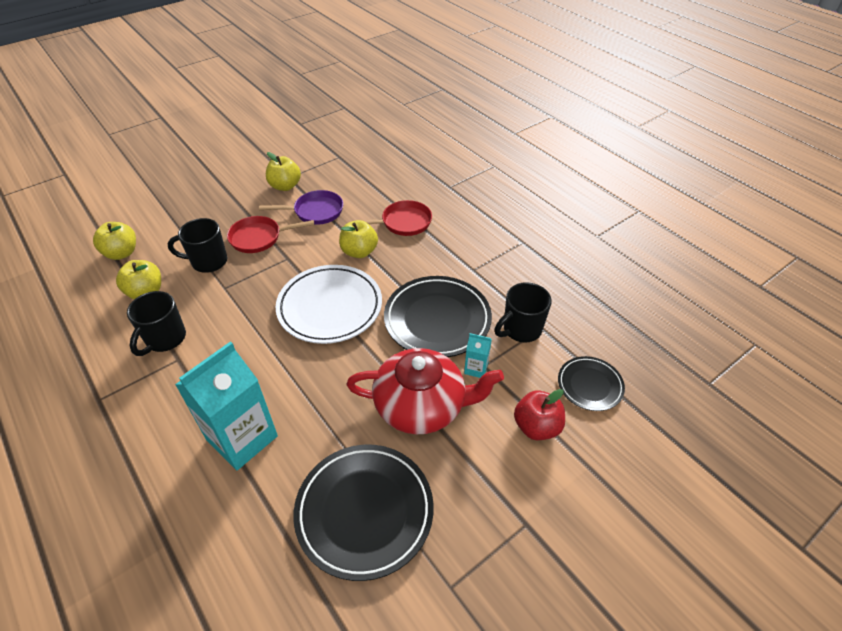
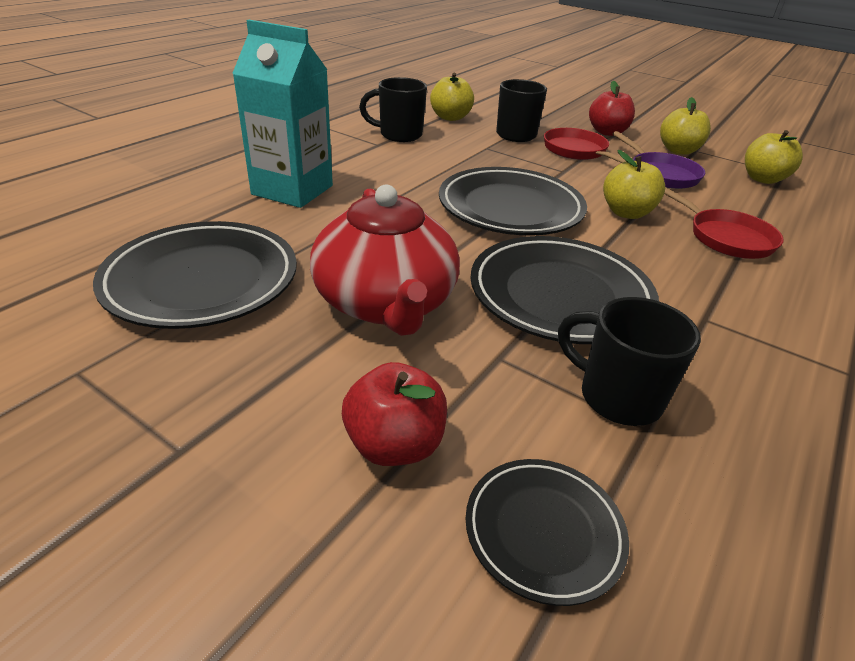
camera: 70 degrees right, 10 degrees down
(122, 253) = (489, 101): yellow apple -> yellow apple (762, 179)
(234, 207) = (607, 132): none -> red apple
(330, 307) = (510, 208): white plate -> black plate
(476, 368) = (487, 349): turquoise carton -> none

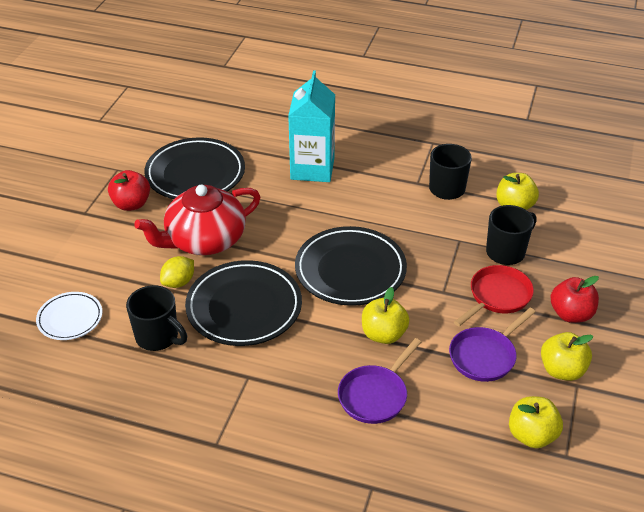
camera: 75 degrees right, 5 degrees up
(394, 444) = (103, 268): red apple -> red apple (131, 204)
(480, 348) = (178, 282): none -> yellow lemon
(543, 531) = (70, 318): black plate -> white plate
(617, 397) = (158, 337): black mug -> black mug turned 105 degrees clockwise
(725, 237) = (375, 395): red pan -> purple pan

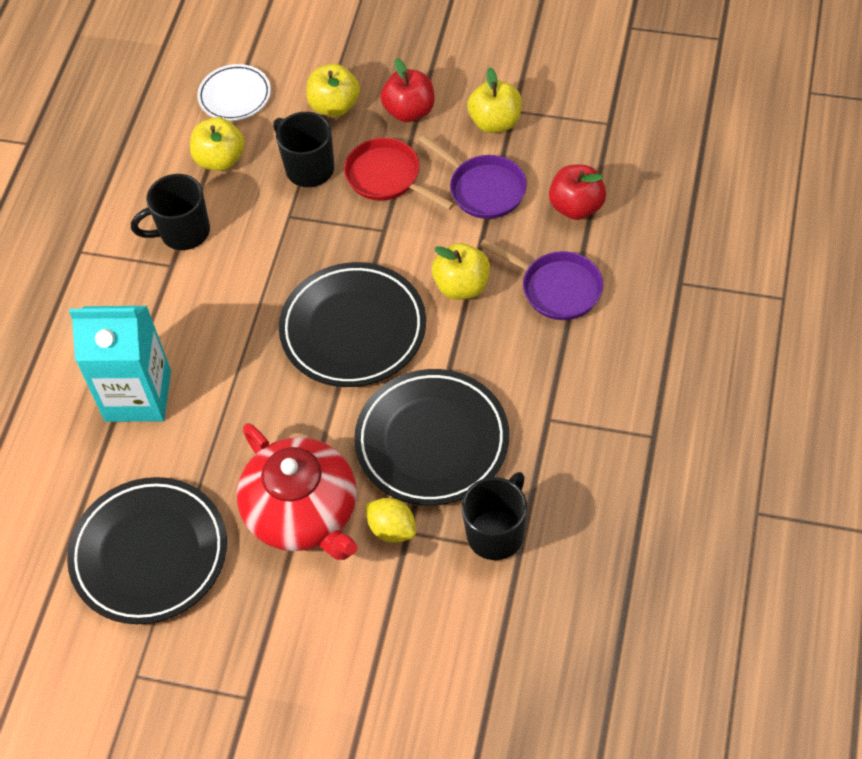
camera: 90 degrees left, 15 degrees up
(70, 318) = (475, 654): white plate -> white plate (235, 96)
(131, 204) = (225, 632): red apple -> red apple (576, 207)
(532, 435) = (588, 150): yellow apple -> yellow apple (334, 106)

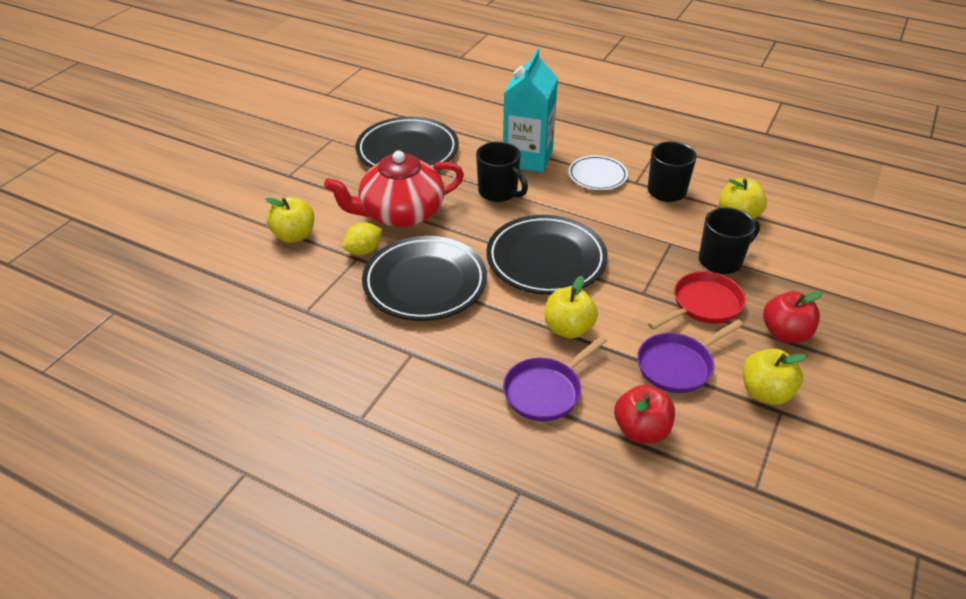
camera: 100 degrees right, 15 degrees down
(235, 96) = (810, 232): white plate -> white plate (597, 176)
(334, 106) = (795, 287): yellow apple -> yellow apple (294, 235)
(496, 533) = (328, 301): black mug -> black mug (499, 192)

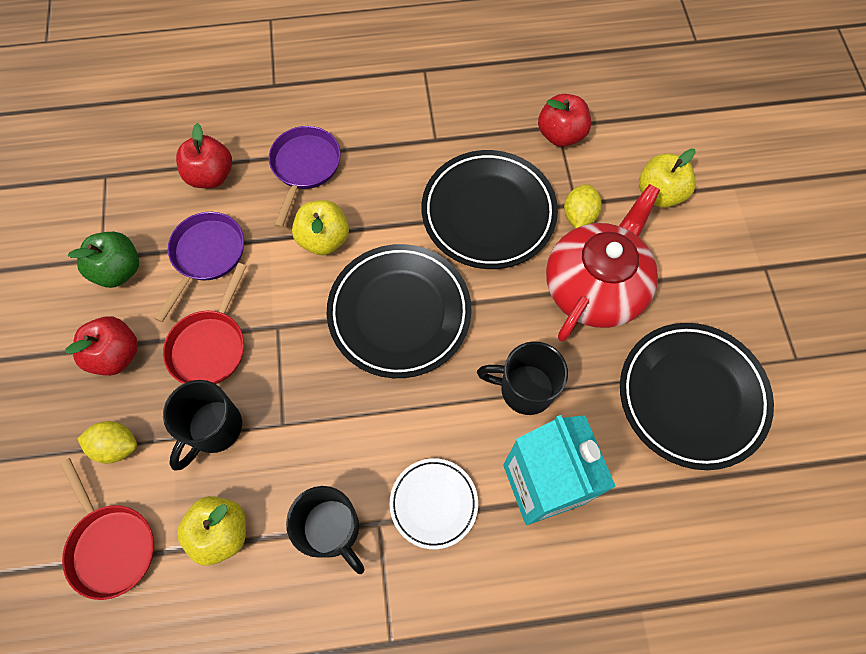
camera: 145 degrees right, 25 degrees up
(311, 303) = (560, 134): none -> red apple
(765, 392) = (119, 270): yellow apple -> green apple
(799, 282) = (116, 446): none -> yellow lemon
(816, 239) = (111, 545): none -> red pan

